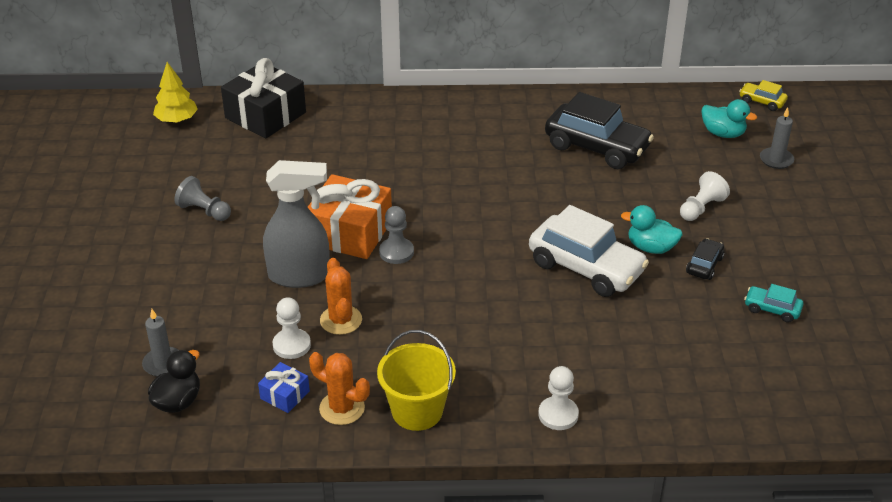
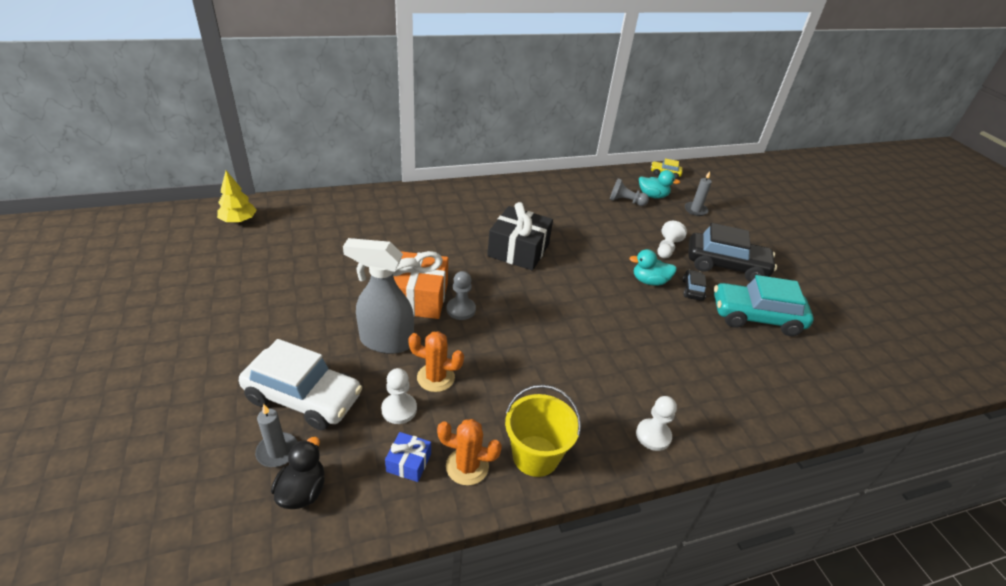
camera: 20 degrees left, 0 degrees up
(204, 211) = (282, 294): grey pawn -> grey pawn (625, 201)
(265, 115) = (315, 211): black gift -> black gift (518, 250)
(300, 276) = (385, 341): grey spray bottle -> grey spray bottle turned 150 degrees counterclockwise
(341, 320) = (435, 377): orange cactus -> orange cactus turned 45 degrees counterclockwise
(586, 267) = (612, 303): white car -> white car (303, 398)
(596, 147) = (575, 212): black car -> black car (726, 265)
(772, 309) = (756, 317): turquoise car -> turquoise car, size x2.16

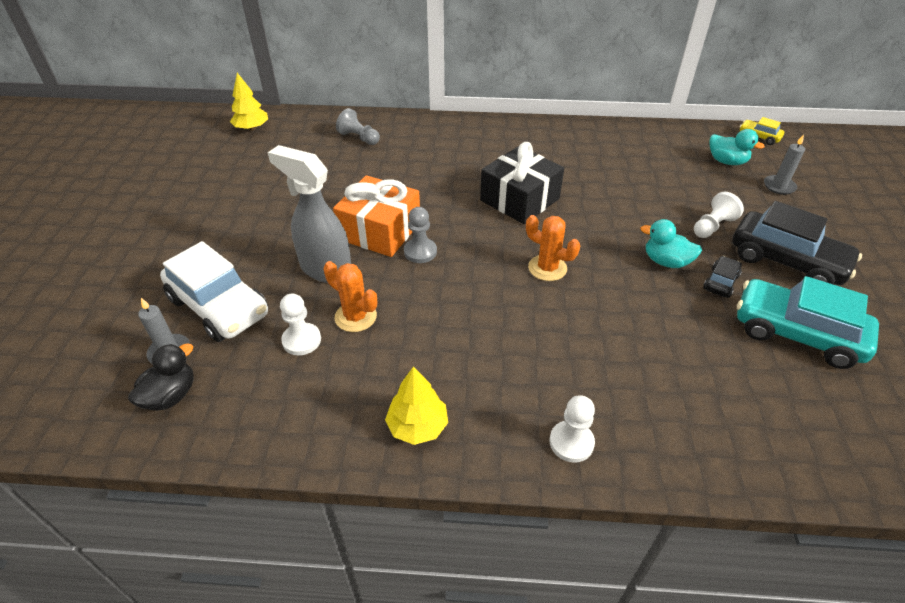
camera: 25 degrees right, 5 degrees up
(408, 463) = (282, 396): blue gift -> none
(467, 466) = (338, 416): orange cactus -> orange cactus (547, 268)
(535, 455) = (417, 426): yellow bucket -> yellow tree
(625, 201) = (685, 163): grey pawn -> grey pawn (359, 138)

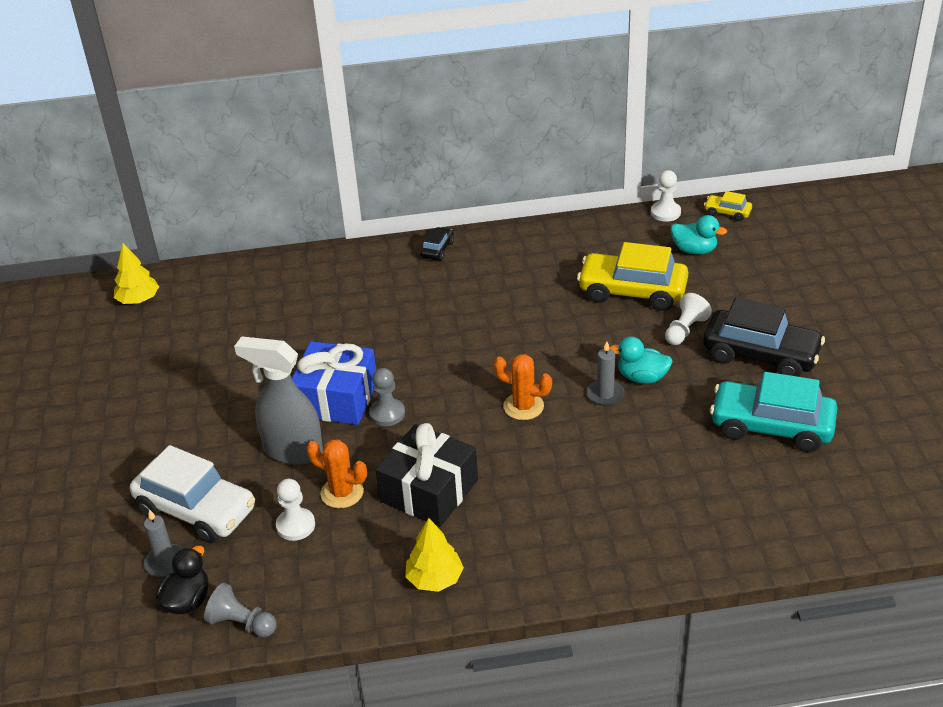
camera: 10 degrees left, 5 degrees down
(359, 138) = (274, 291): grey pawn -> grey pawn (242, 623)
(380, 231) = (336, 398): orange gift -> blue gift
(519, 199) = (478, 335): black gift -> black gift (429, 490)
(571, 442) = (577, 564): white pawn -> white pawn (665, 212)
(666, 186) = (632, 292): none -> yellow car
(720, 282) = (697, 389): black car -> black car (437, 249)
(779, 186) = (751, 271): grey candle -> grey candle (605, 394)

